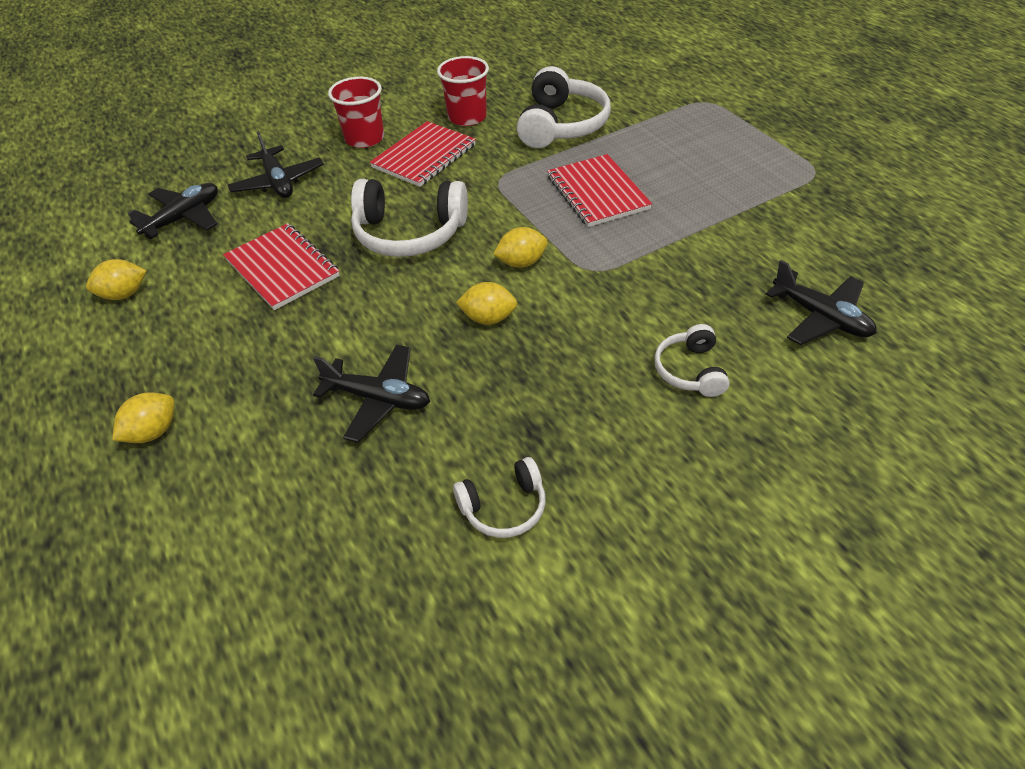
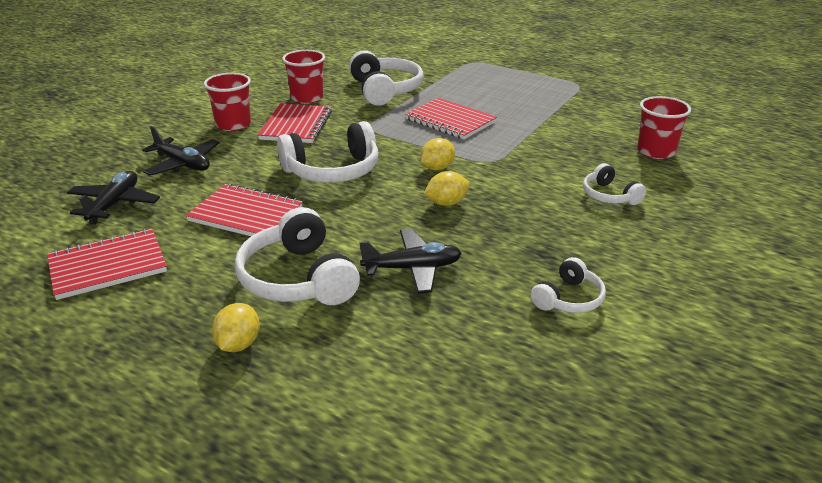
camera: 30 degrees left, 15 degrees down
(124, 294) = (108, 266): yellow lemon -> red notebook
(263, 370) = (298, 278): none -> white headphones
(821, 317) = (656, 151): black plane -> red cup

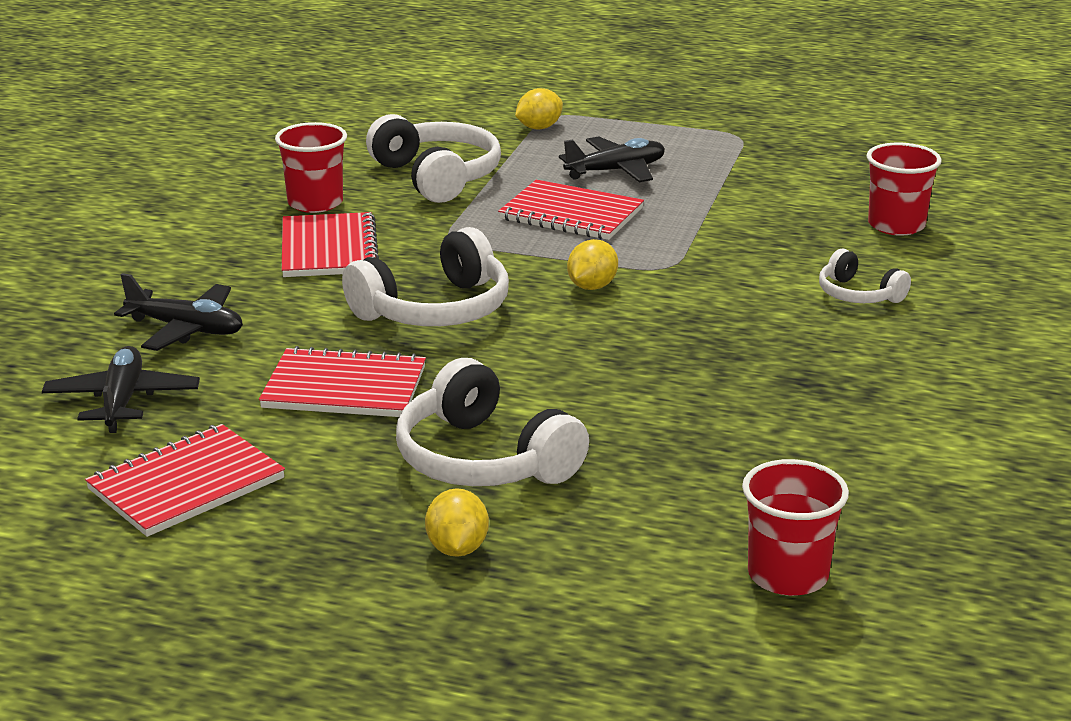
camera: 15 degrees left, 5 degrees down
(233, 124) = (222, 259): red cup -> red cup (788, 575)
(413, 268) = (637, 424): black plane -> black plane (616, 171)
(446, 203) = (634, 334): yellow lemon -> yellow lemon (539, 128)
(568, 299) = (864, 431): white headphones -> none

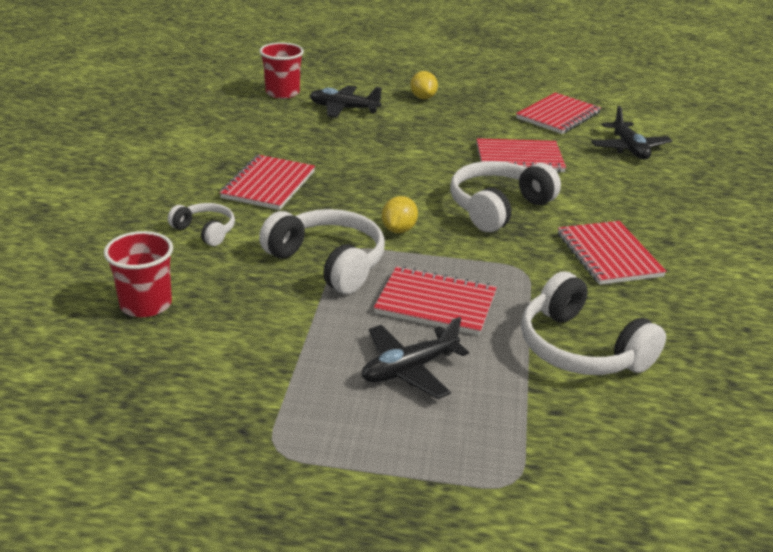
camera: 170 degrees right, 5 degrees up
(186, 329) = (641, 188): black plane -> black plane (343, 109)
(315, 203) = (662, 305): red cup -> none
(484, 459) = (426, 128): white headphones -> white headphones (328, 262)
(539, 128) = (518, 450): yellow lemon -> none
(783, 356) = (268, 185): none -> red notebook

